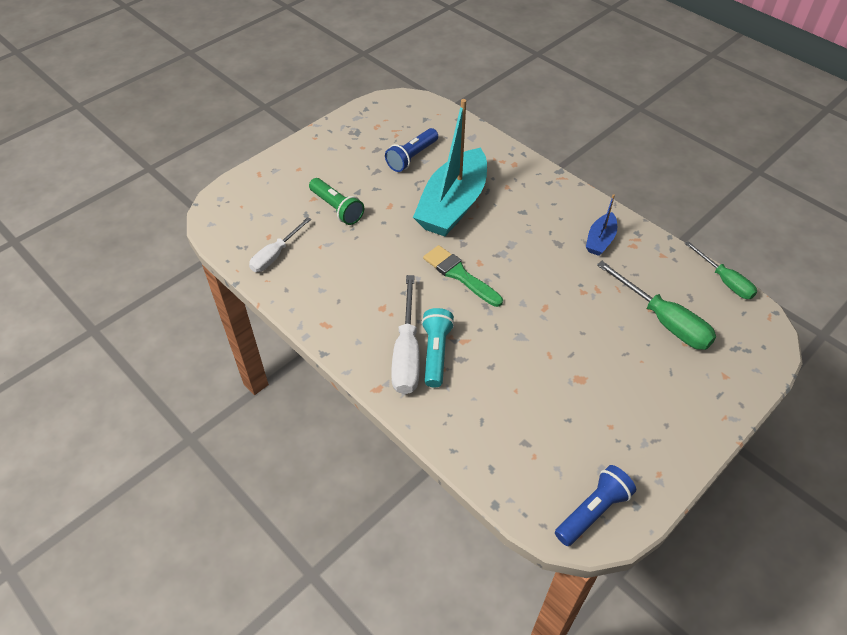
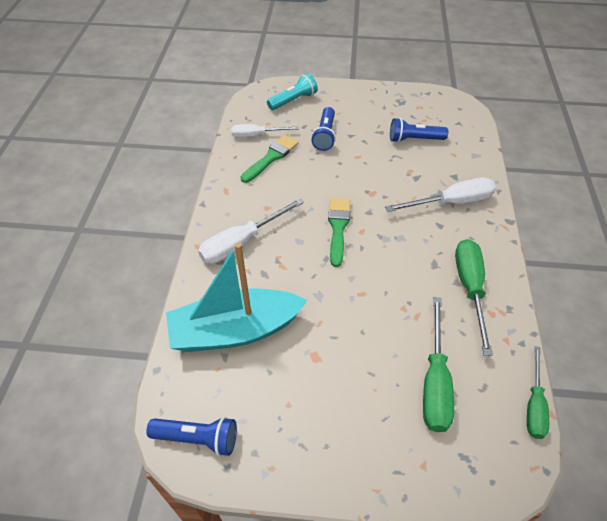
camera: 50 degrees right, 0 degrees up
(320, 264) = (271, 157): none -> green brush
(337, 208) = (325, 136): green flashlight -> blue flashlight
(436, 353) = (256, 257): turquoise flashlight -> turquoise flashlight (293, 100)
(453, 205) = (397, 185): turquoise boat -> turquoise boat (235, 330)
(507, 188) = (451, 202): none -> white screwdriver
(600, 240) = (470, 288): blue boat -> green screwdriver

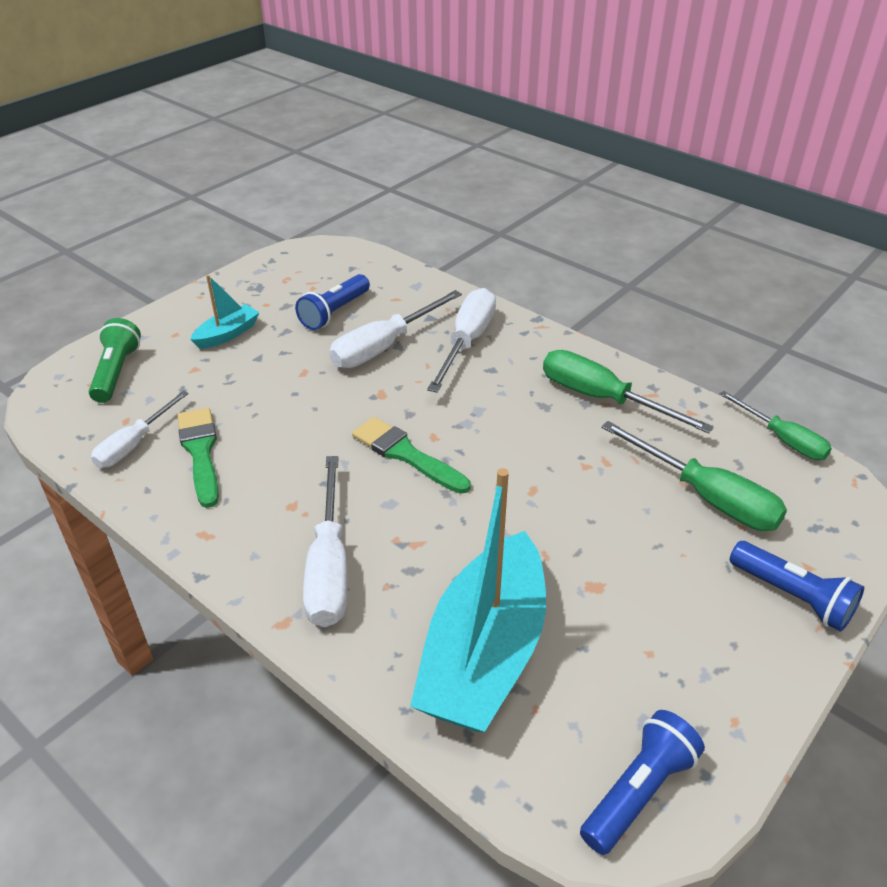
camera: 55 degrees left, 10 degrees down
(293, 100) = (116, 372): turquoise flashlight -> green flashlight
(325, 136) = (228, 380): blue flashlight -> blue flashlight (793, 596)
(355, 115) = (227, 334): none -> turquoise boat
(409, 173) = (384, 346): none -> white screwdriver

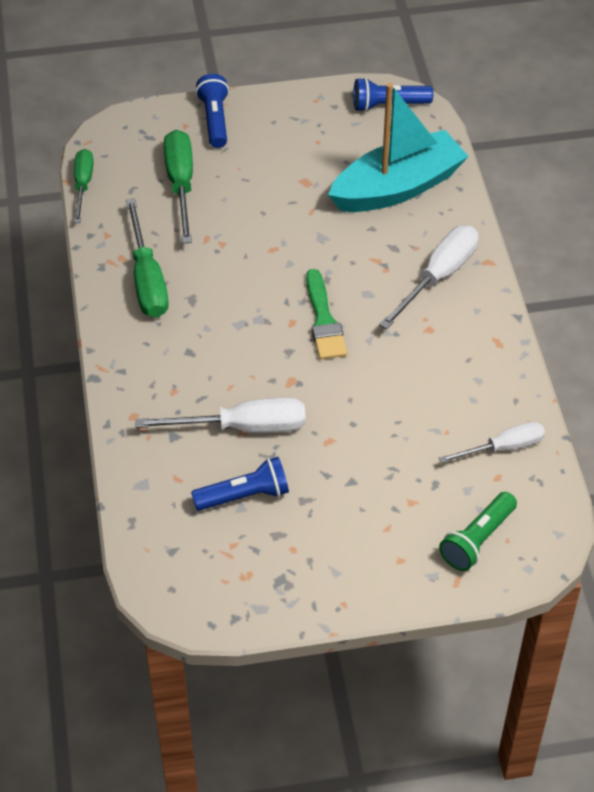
camera: 140 degrees left, 10 degrees up
(200, 452) = (460, 410): green brush -> none
(227, 334) = (356, 528): turquoise boat -> none
(467, 342) = (176, 389): white screwdriver -> none

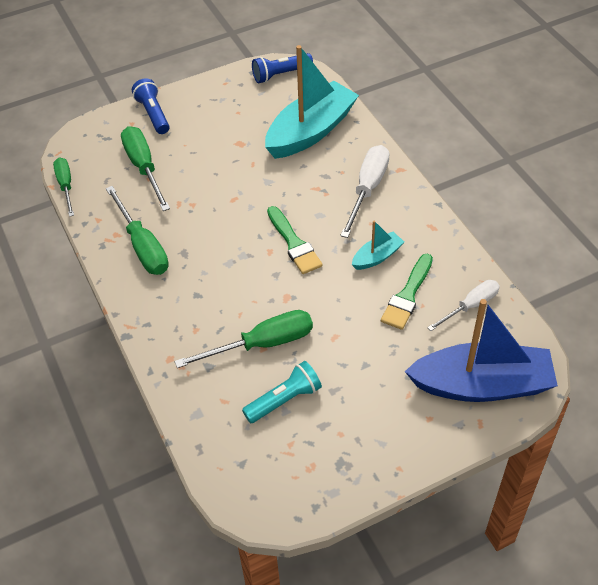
camera: 15 degrees left, 0 degrees up
(243, 427) = (262, 344): white screwdriver -> green screwdriver
(244, 495) = (284, 400): blue flashlight -> turquoise flashlight
(416, 361) = (377, 257): none -> turquoise boat
(433, 416) = (407, 295): none -> green brush
(477, 540) = (482, 385): green flashlight -> blue boat

